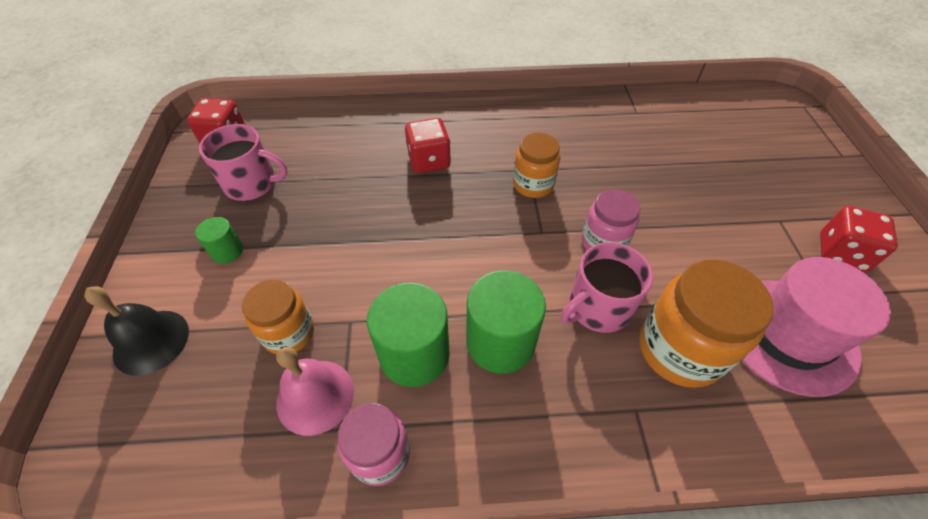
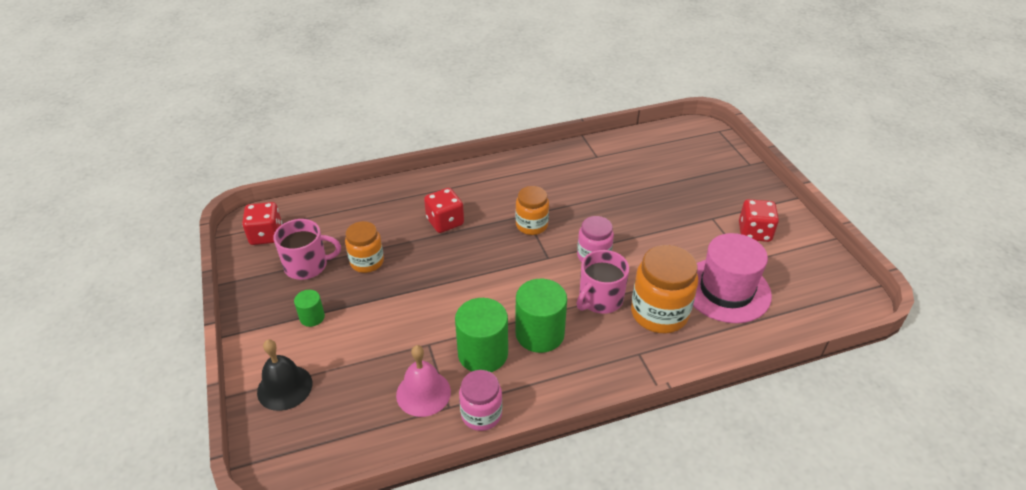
camera: 15 degrees left, 10 degrees down
(289, 333) = (387, 360): orange jar -> orange jar (367, 262)

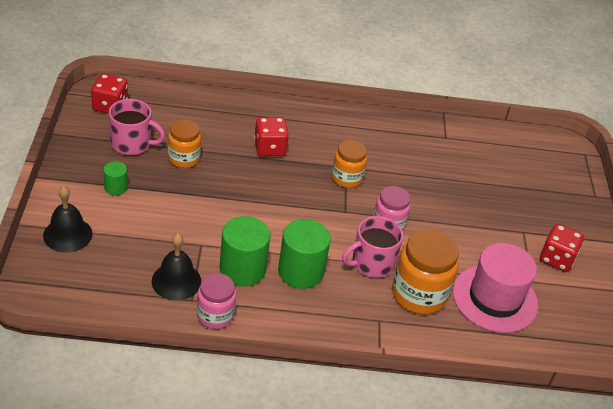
camera: 15 degrees right, 0 degrees up
(423, 393) = (176, 281): pink bell -> black bell

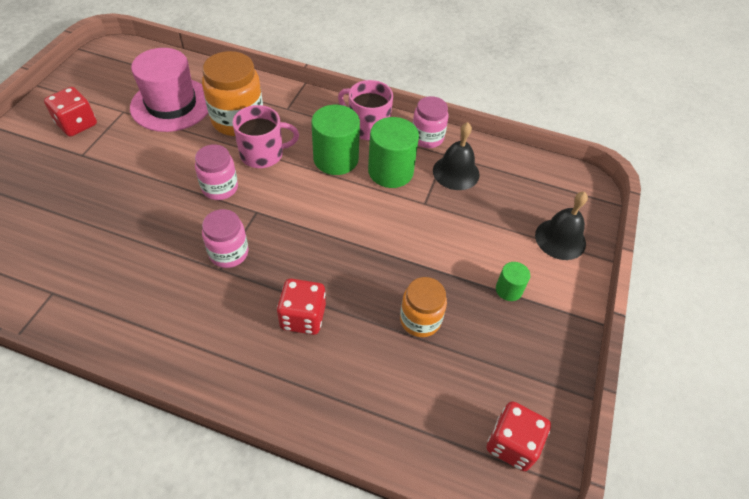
camera: 160 degrees left, 10 degrees up
(132, 144) = (484, 358): pink mug -> pink mug (367, 127)
(346, 178) = (229, 253): orange jar -> pink jar

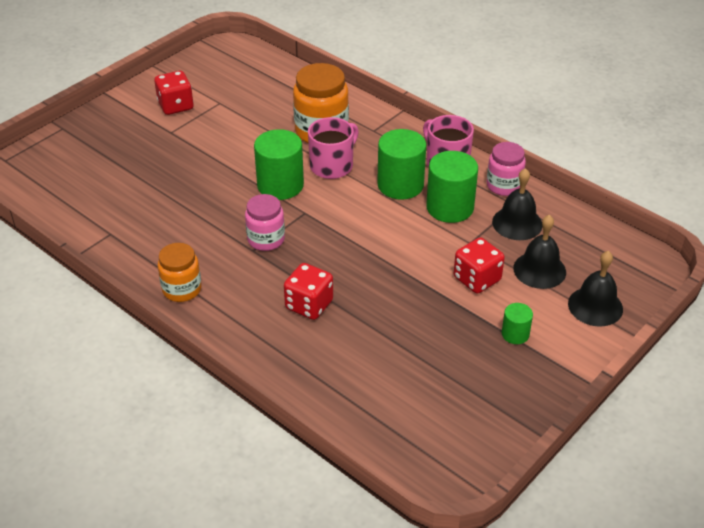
camera: 25 degrees right, 10 degrees down
(171, 104) = (265, 105): pink hat -> none
(220, 188) = (280, 185): pink jar -> green cylinder
(263, 154) = (332, 165): pink mug -> pink mug turned 60 degrees counterclockwise
(420, 320) = (415, 335): orange jar -> orange jar (182, 289)
(497, 215) = (539, 270): none -> black bell
(512, 444) = (450, 449): red dice -> red dice (477, 279)

